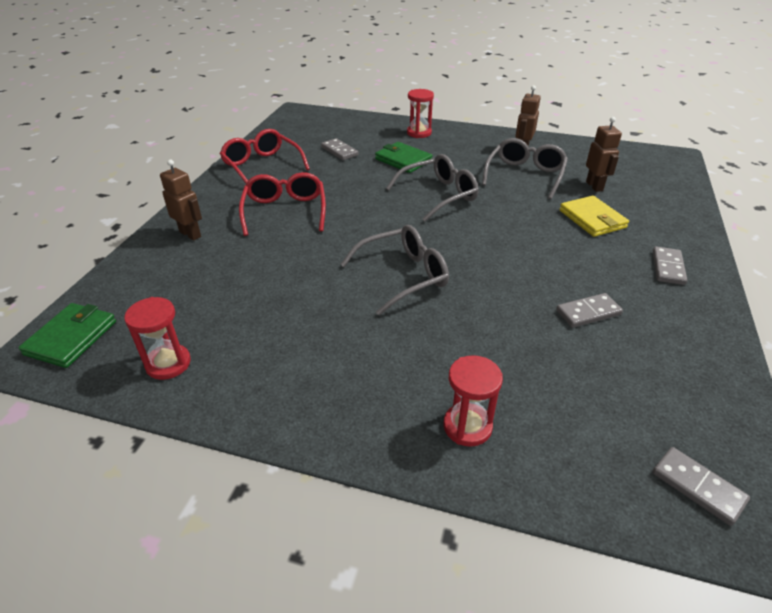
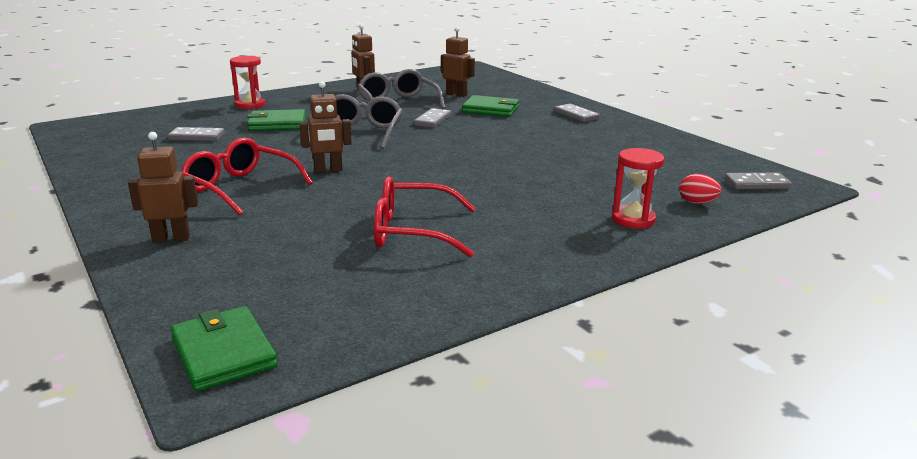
camera: 50 degrees left, 15 degrees down
(168, 364) = (373, 308): red hourglass -> none
(262, 166) = (130, 171): red glasses -> red glasses (412, 232)
(355, 223) = (328, 170): none -> brown robot
(403, 276) = (437, 180): grey glasses -> none
(570, 456) = (697, 203): none -> red egg
(588, 312) = (581, 148): grey domino -> grey domino (433, 120)
(592, 219) = (491, 109): yellow wallet -> green wallet

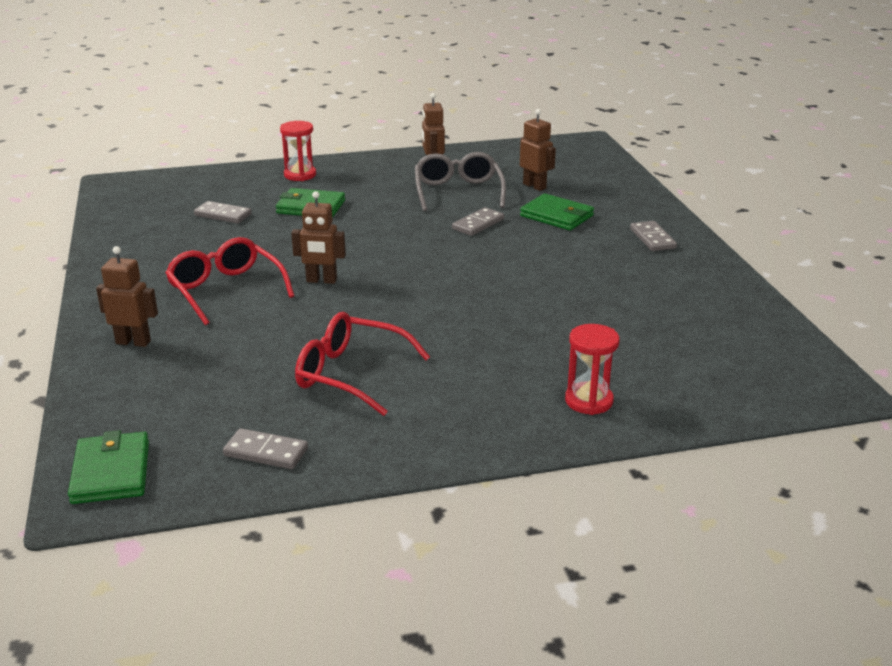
camera: 20 degrees right, 5 degrees up
(358, 132) = (386, 231): grey glasses -> none
(697, 203) = (682, 392): red egg -> none
(757, 184) = (782, 378): grey domino -> grey domino (266, 452)

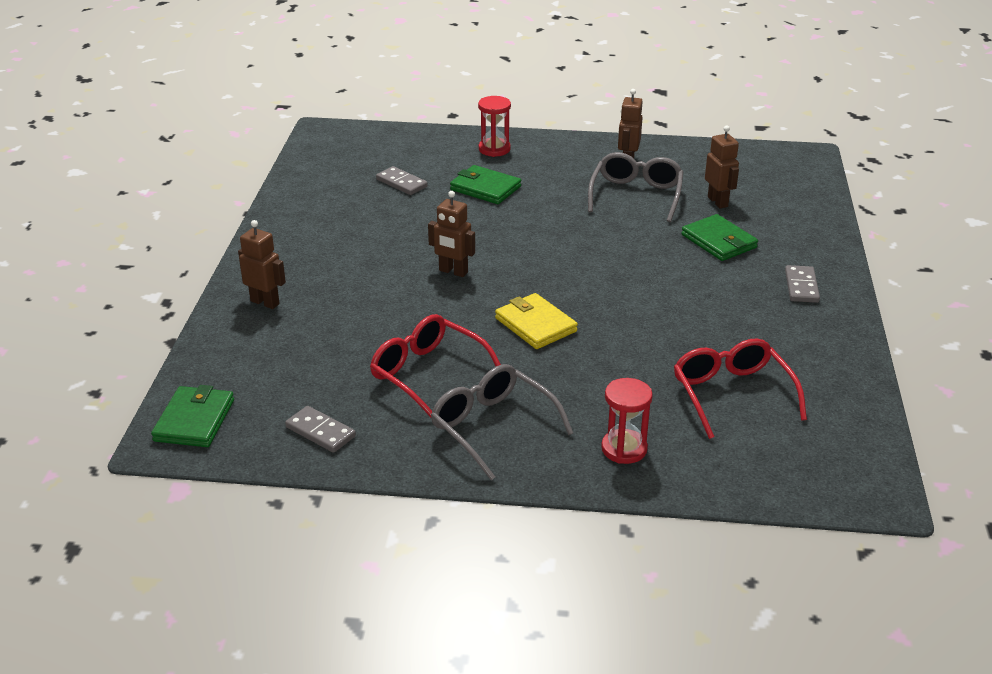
camera: 20 degrees right, 5 degrees up
(225, 290) = (365, 265): red glasses -> red glasses (731, 394)
(432, 311) = (535, 325): none -> yellow wallet
(447, 409) = (492, 427): none -> grey glasses
(478, 224) = (634, 237): grey domino -> none

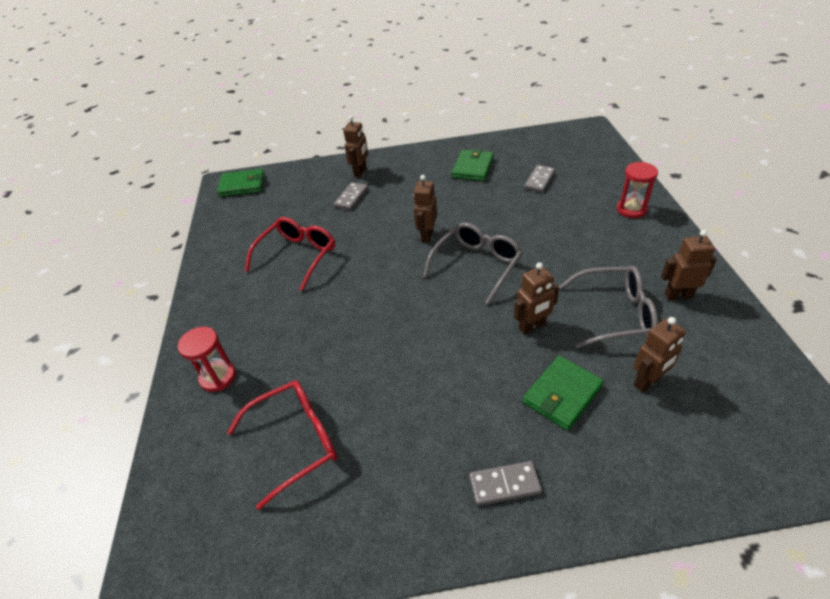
camera: 80 degrees right, 10 degrees up
(320, 432) = (234, 230): grey domino -> grey domino (351, 198)
(485, 188) = (560, 221): green wallet -> green wallet (472, 167)
(492, 427) = (242, 300): grey glasses -> grey glasses (477, 265)
(535, 325) = (370, 294): yellow wallet -> none
(633, 238) = (532, 326): none -> brown robot

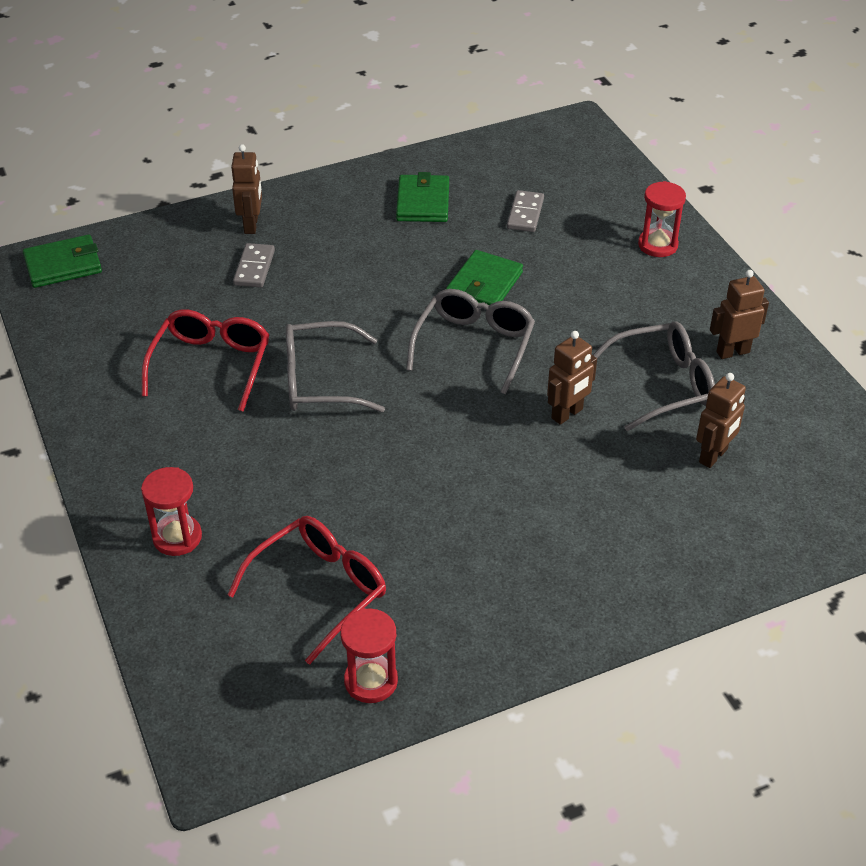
camera: 20 degrees left, 0 degrees up
(300, 538) = (371, 681): none -> red hourglass
(361, 276) = (319, 381): none -> grey glasses
(427, 235) = (391, 312): brown robot -> none
(504, 484) = (581, 587): grey domino -> none
(562, 394) = (622, 485): green wallet -> green wallet (484, 285)

